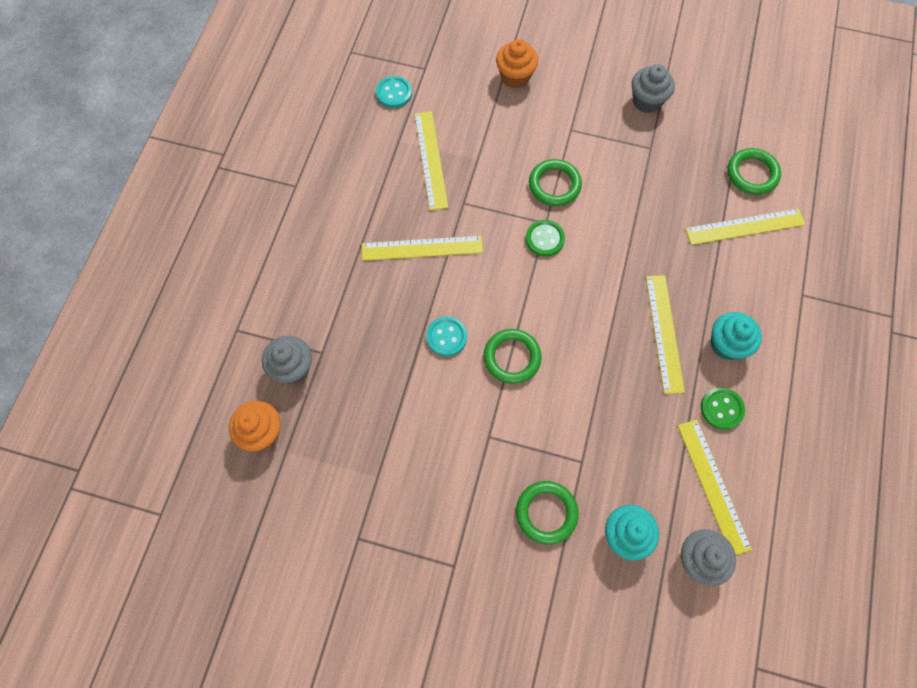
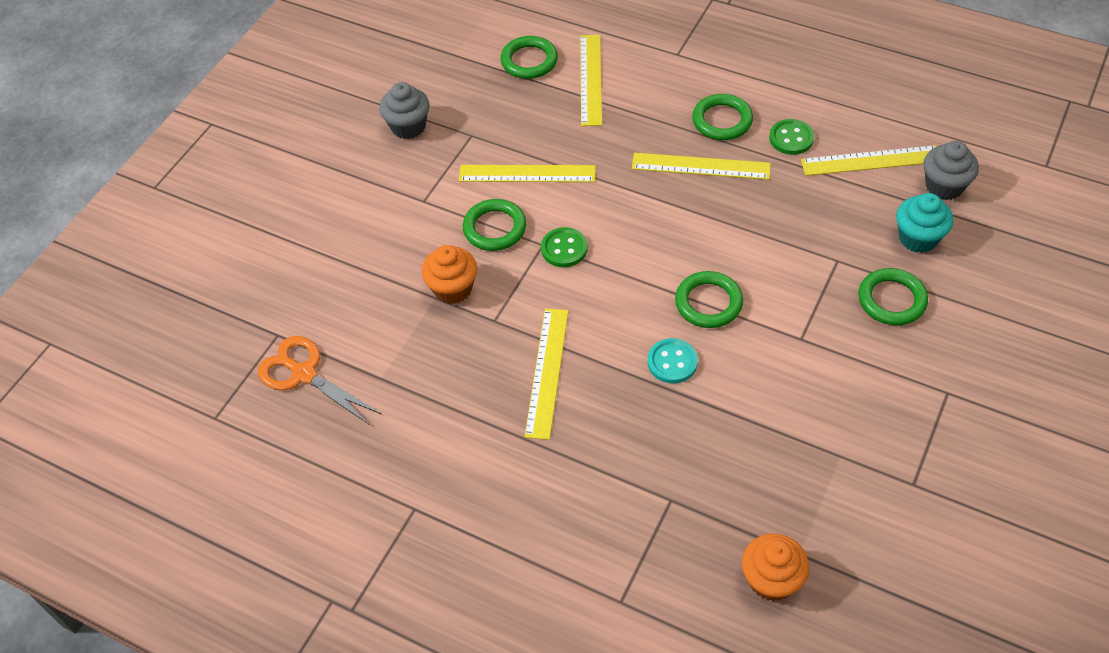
camera: 75 degrees left, 15 degrees down
(292, 368) = (687, 536): grey cupcake -> none
(394, 93) = (304, 374): turquoise button -> orange scissors
(431, 159) = (421, 346): yellow ruler -> yellow ruler (527, 173)
(515, 77) = (328, 241): orange cupcake -> orange cupcake (453, 289)
(726, 344) = (722, 120): turquoise cupcake -> green ring

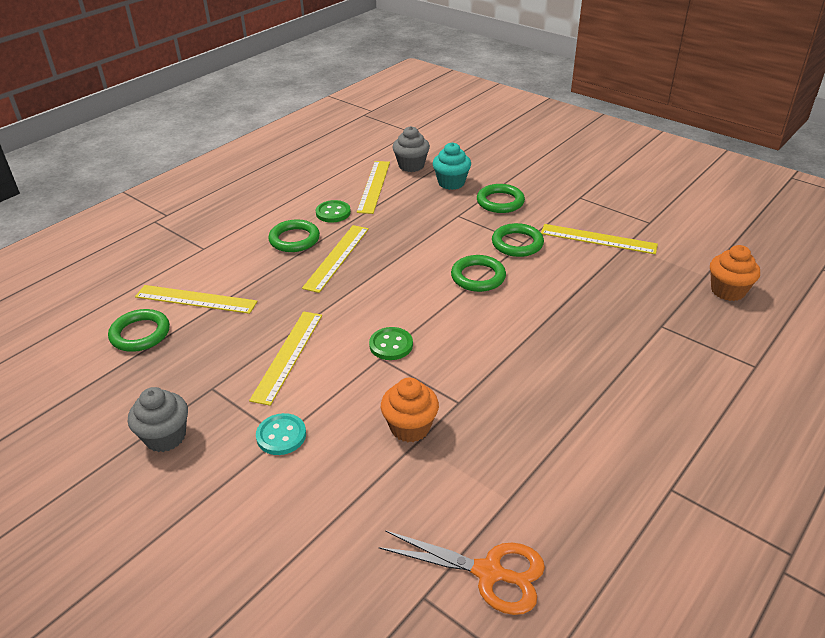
camera: 80 degrees left, 15 degrees down
(304, 374) = (489, 572): orange scissors -> orange scissors turned 120 degrees counterclockwise
(495, 228) = (345, 387): green ring -> green ring (517, 243)
(547, 372) = (527, 375): yellow ruler -> yellow ruler (598, 239)
(672, 362) = (531, 304): turquoise button -> turquoise button (281, 435)

